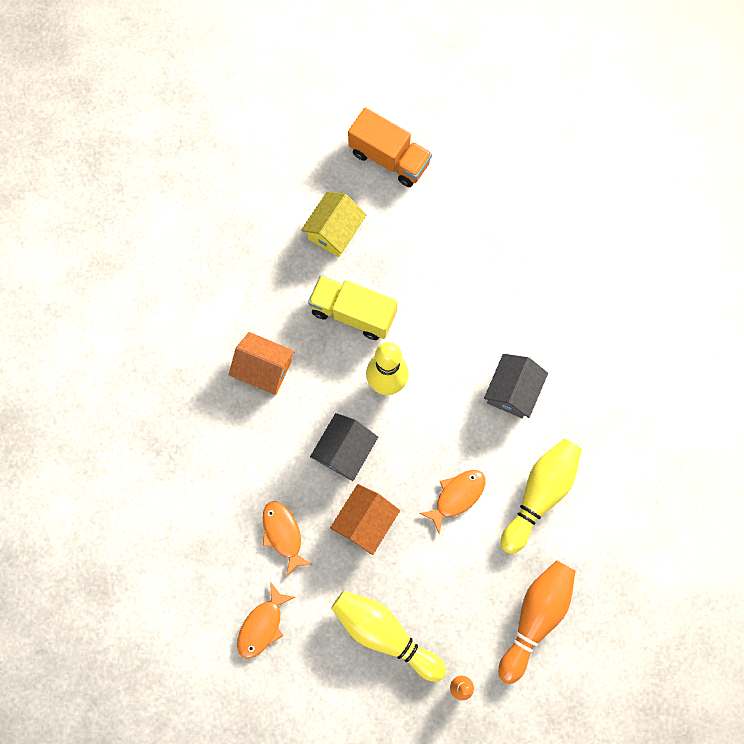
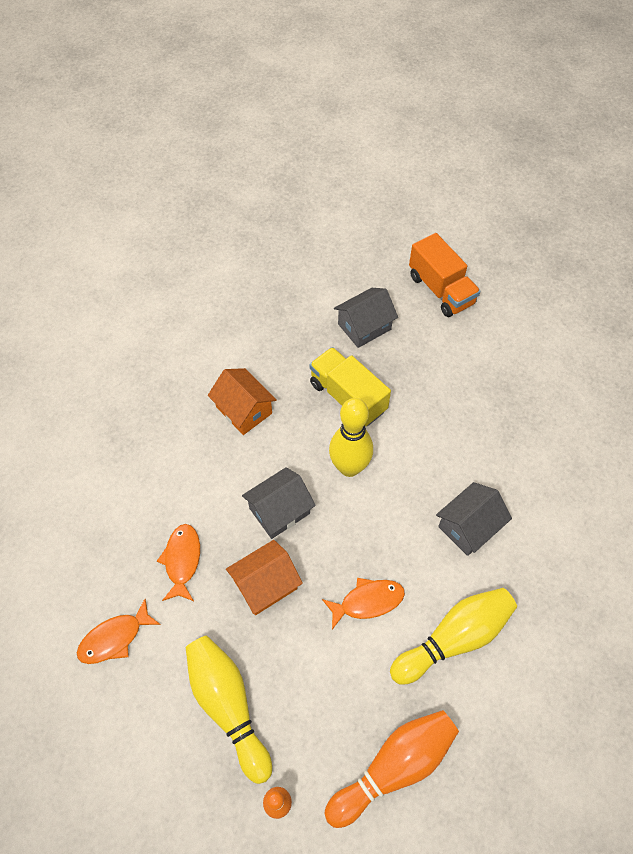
camera: 25 degrees right, 15 degrees down
(334, 231) = (364, 327): yellow house -> grey house

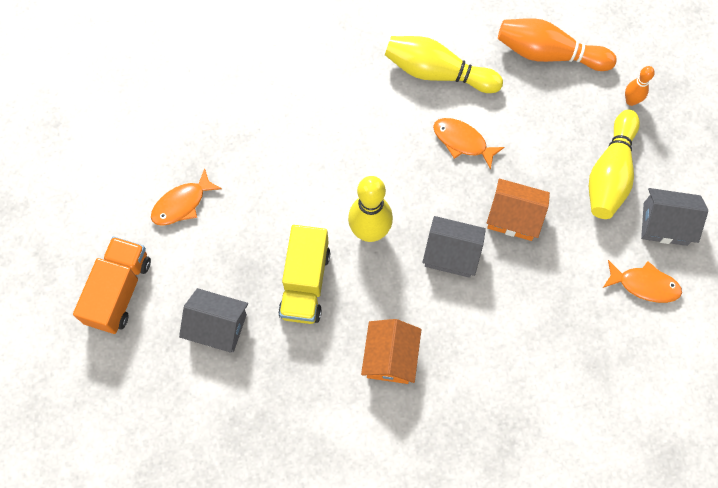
camera: 130 degrees left, 10 degrees up
(182, 560) = (552, 290): orange fish -> orange fish (182, 204)
(469, 526) = (345, 116): grey house -> grey house (665, 224)

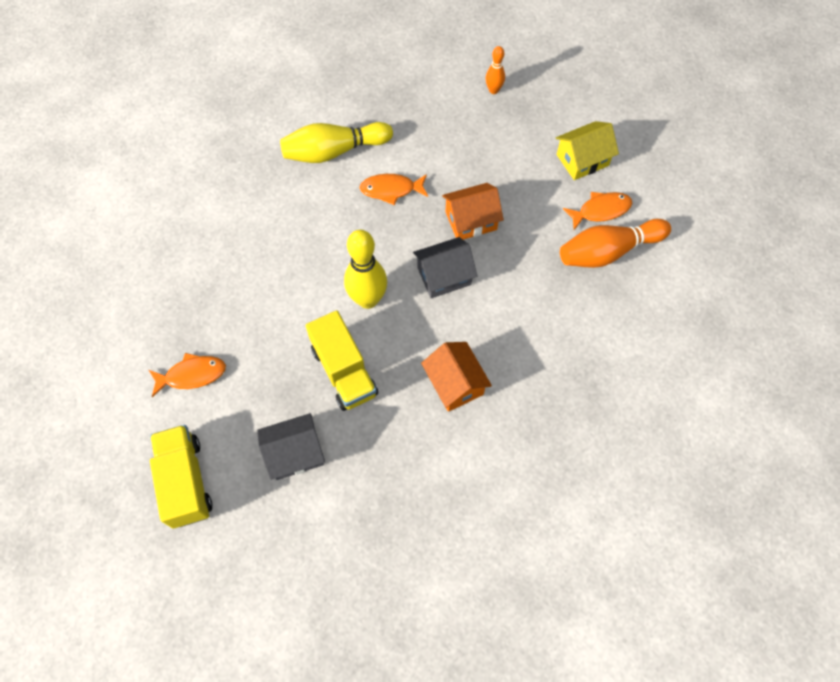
camera: 35 degrees left, 5 degrees down
(119, 291) = (186, 481): orange truck -> yellow truck
(182, 204) = (192, 375): orange fish -> orange fish turned 120 degrees counterclockwise
(548, 54) = (409, 91): orange bowling pin -> orange bowling pin (608, 251)
(610, 174) = (517, 148): yellow bowling pin -> none
(665, 224) = (582, 160): grey house -> yellow house

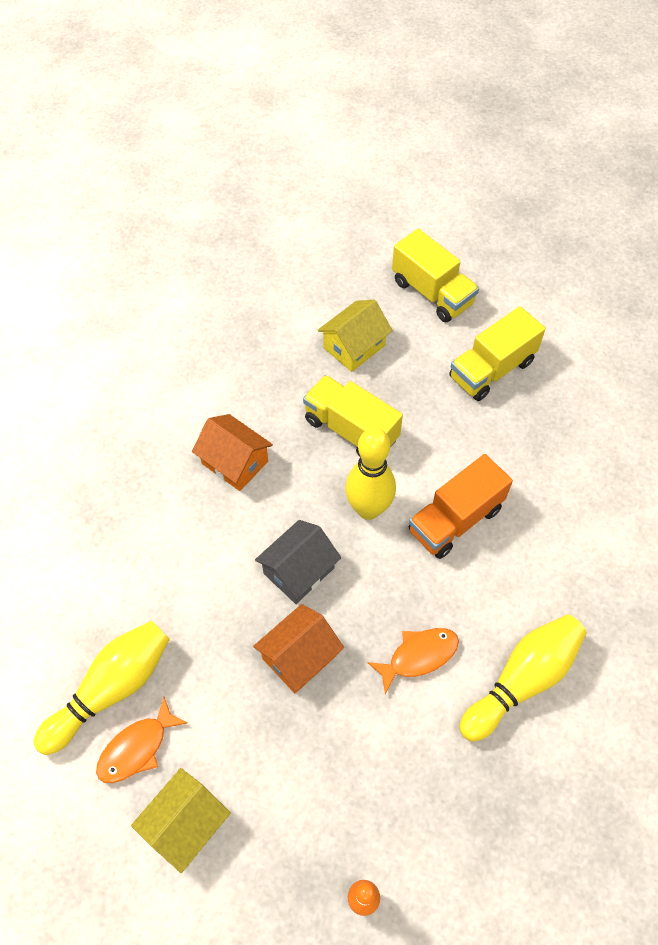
camera: 155 degrees right, 5 degrees down
(192, 375) = (491, 369): orange fish -> yellow truck
(295, 453) = (354, 347): grey house -> yellow house
(309, 265) = (455, 519): none -> orange truck
(608, 251) = (112, 689): orange bowling pin -> yellow bowling pin

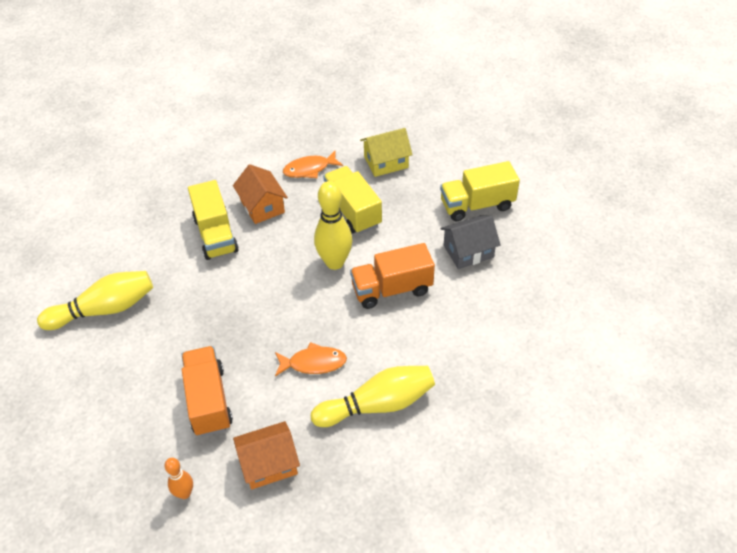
camera: 25 degrees right, 10 degrees down
(137, 748) = (99, 348): orange fish -> orange fish (309, 169)
(186, 824) = (101, 403): yellow house -> none
(298, 570) = (264, 283): grey house -> grey house (468, 251)
(299, 657) = (233, 334): orange house -> orange house (269, 464)
(321, 761) = (209, 400): none -> orange truck
(432, 293) = (462, 145): yellow truck -> yellow truck (215, 235)

